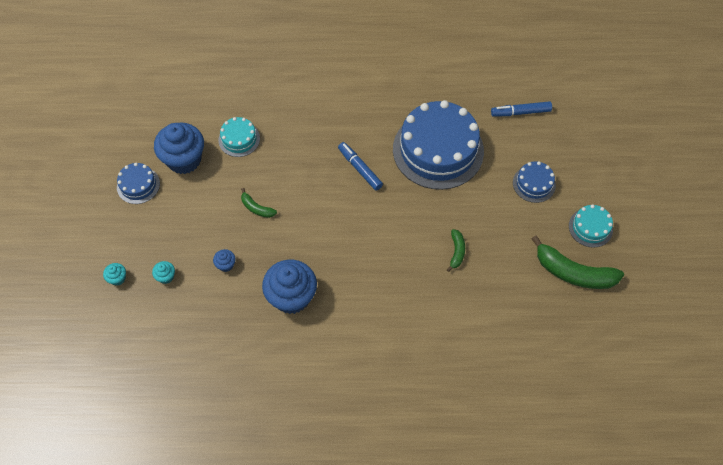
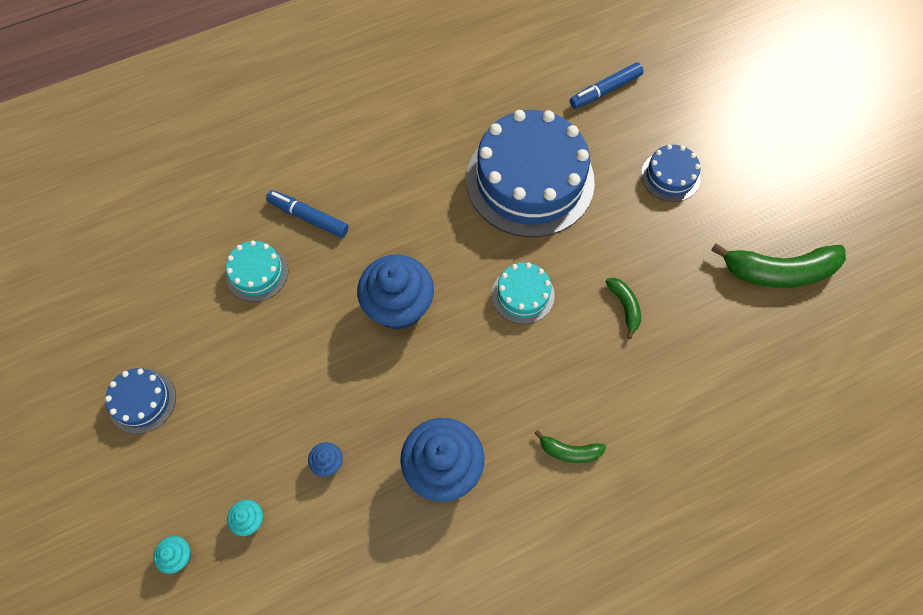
camera: 25 degrees left, 5 degrees up
(184, 160) = (192, 335): blue cupcake -> blue cupcake (398, 307)
(256, 208) = (330, 361): green banana -> green banana (569, 451)
(360, 169) = (443, 247): blue marker -> blue marker (308, 217)
(590, 227) = (766, 204): turquoise cake -> turquoise cake (523, 294)

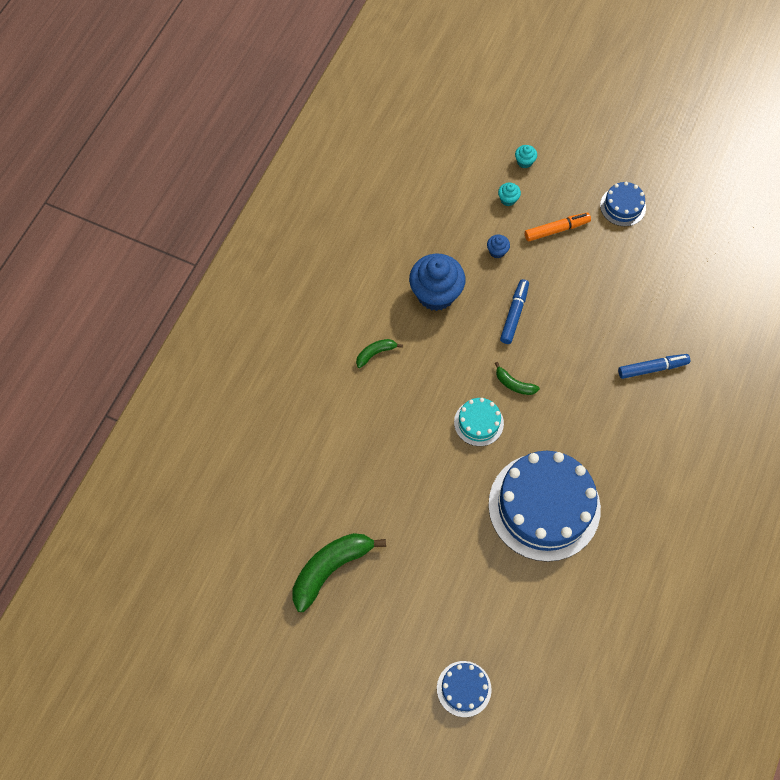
camera: 140 degrees right, 0 degrees up
(239, 434) = (556, 230): none -> orange marker
(257, 273) = (643, 313): turquoise cake -> none
(398, 307) = (543, 358): blue cupcake -> none
(605, 90) = (557, 627): blue marker -> blue marker (514, 314)
(624, 307) = (411, 464): green banana -> green banana (514, 384)
(670, 176) = (454, 588): blue cake -> blue cake (464, 688)

